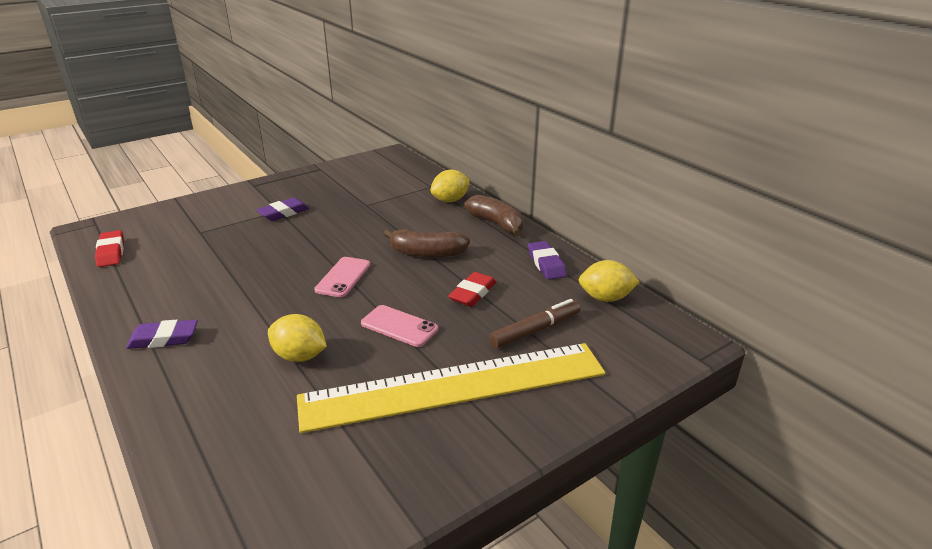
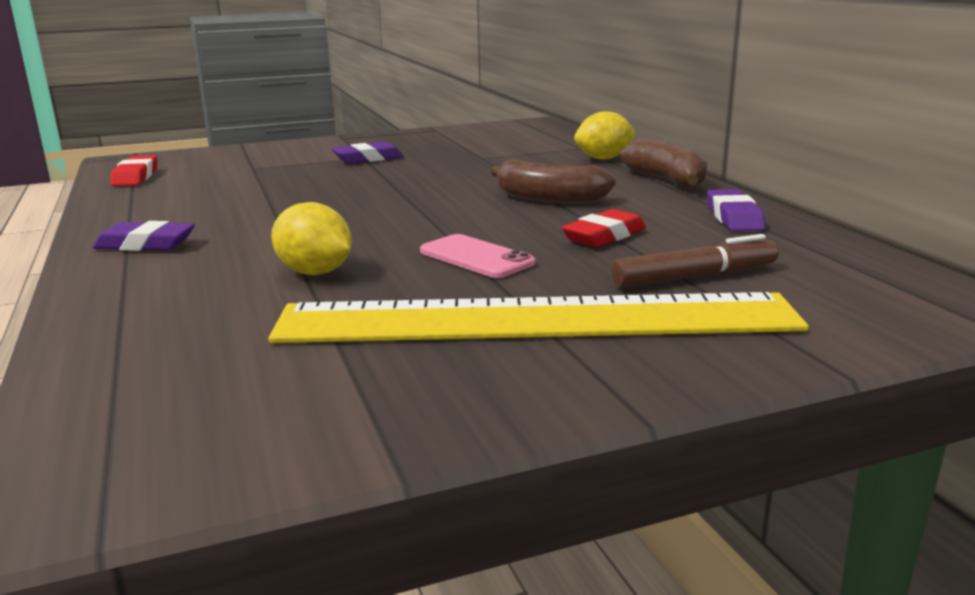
camera: 15 degrees right, 10 degrees down
(343, 277) = (417, 211): pink phone -> none
(605, 298) = (828, 254): yellow lemon -> none

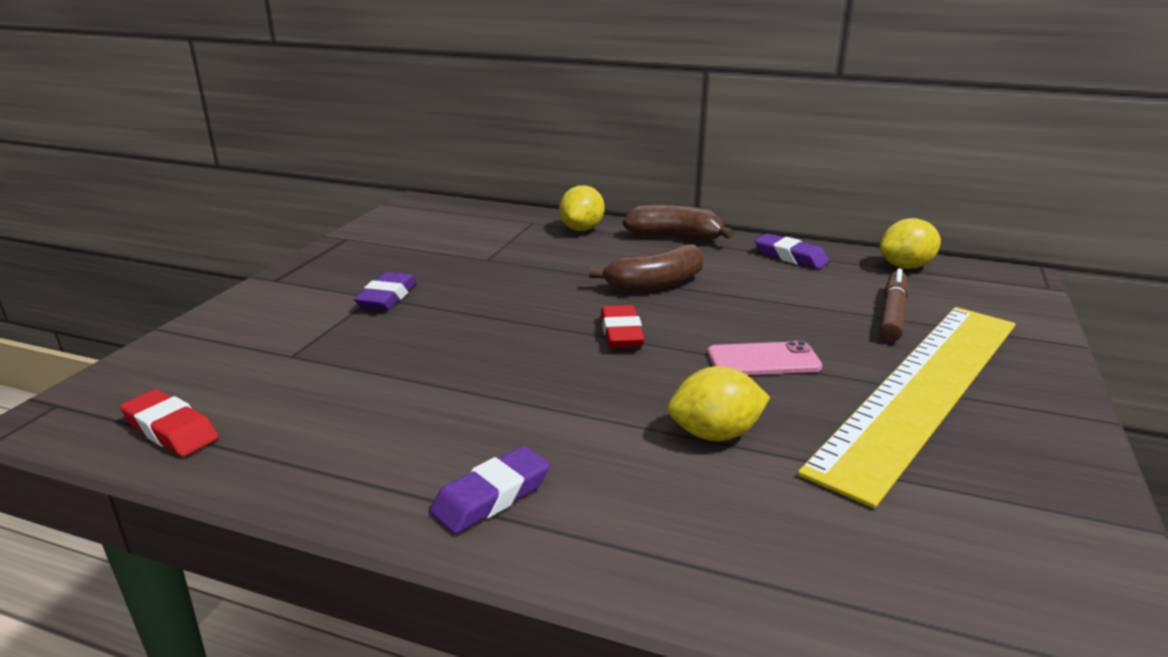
camera: 50 degrees left, 5 degrees up
(604, 236) = (775, 304): red eraser -> red eraser (621, 333)
(847, 258) = (905, 266): none -> yellow lemon

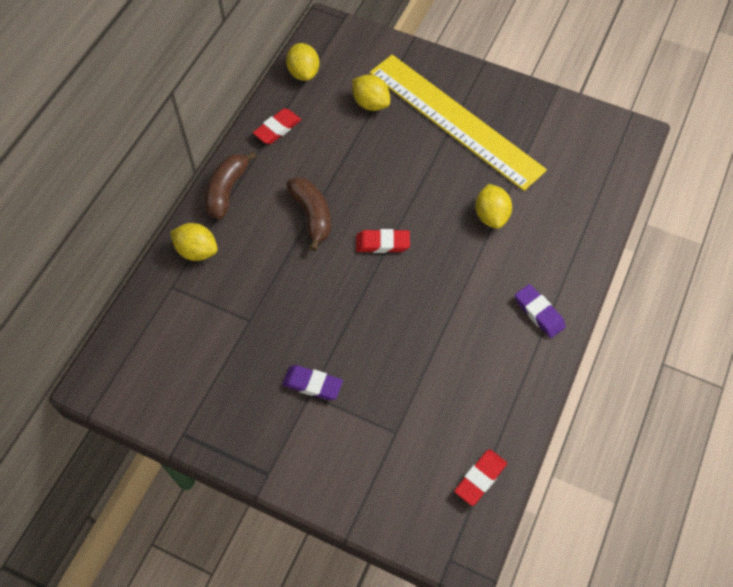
camera: 85 degrees left, 35 degrees up
(763, 360) = (420, 179): pink phone -> none
(790, 257) = (277, 129): purple eraser -> red eraser
(892, 314) = (370, 103): brown marker -> yellow lemon

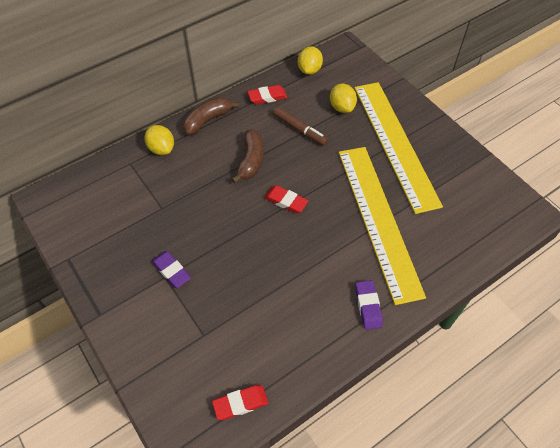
camera: 30 degrees right, 5 degrees down
(342, 152) = (300, 130): none -> brown marker
(491, 216) = (378, 219): yellow lemon -> yellow ruler

